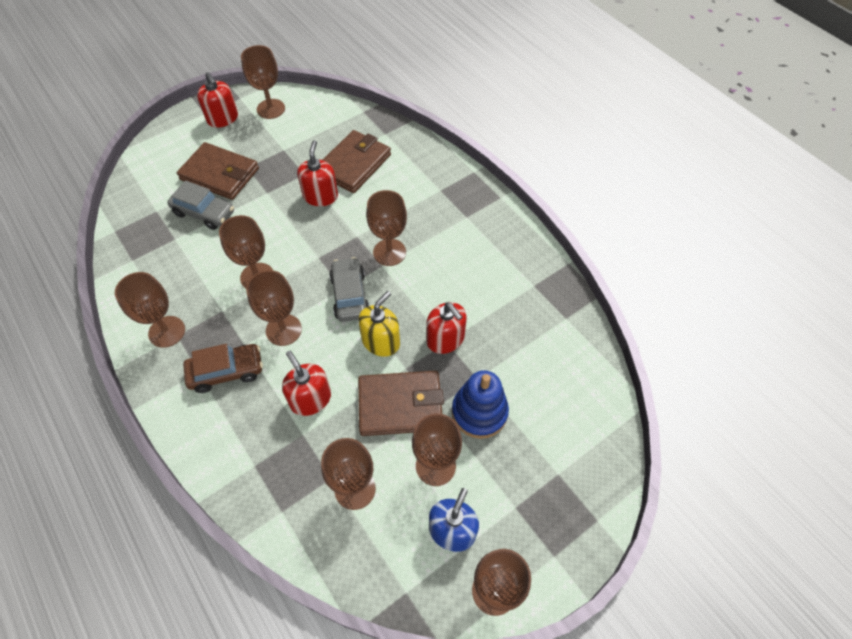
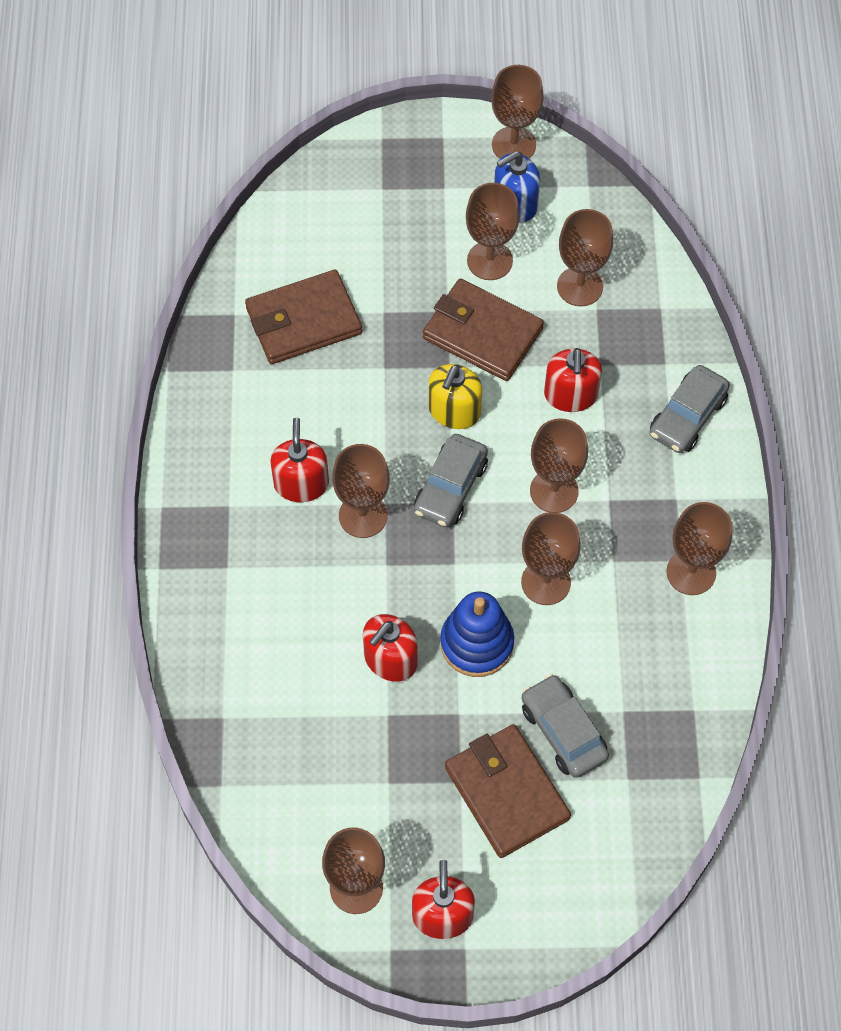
camera: 145 degrees left, 5 degrees up
(217, 434) = (687, 416): none -> grey car
(226, 372) = (645, 479): brown car -> none
(354, 164) = (308, 686): brown wallet -> brown wallet (303, 321)
(381, 341) = (454, 411): yellow soap dispenser -> yellow soap dispenser turned 45 degrees counterclockwise
(445, 339) = (382, 371): red soap dispenser -> red soap dispenser (301, 483)
(479, 412) = (409, 280): blue stacking toy -> blue stacking toy (477, 643)

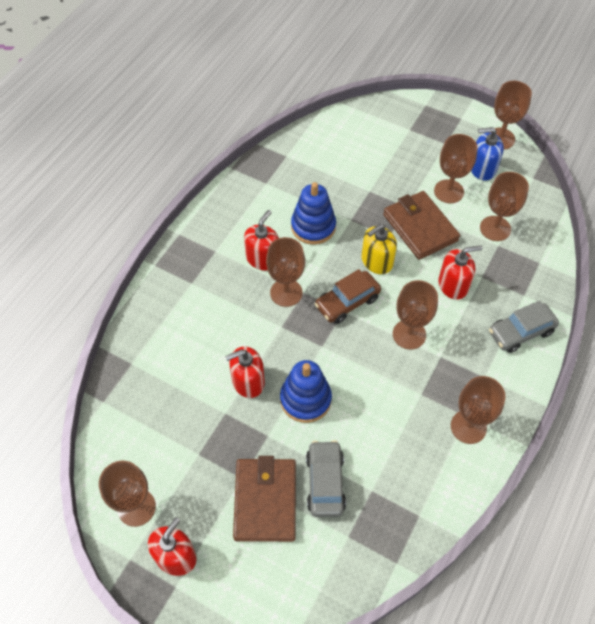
camera: 30 degrees right, 5 degrees down
(303, 321) = (321, 176): brown wallet -> none
(339, 403) = (313, 226): none -> blue stacking toy
(450, 487) = (347, 302): grey car -> brown car
(546, 582) = (371, 385): brown goblet -> none
(570, 395) = (453, 285): red soap dispenser -> red soap dispenser turned 135 degrees counterclockwise

